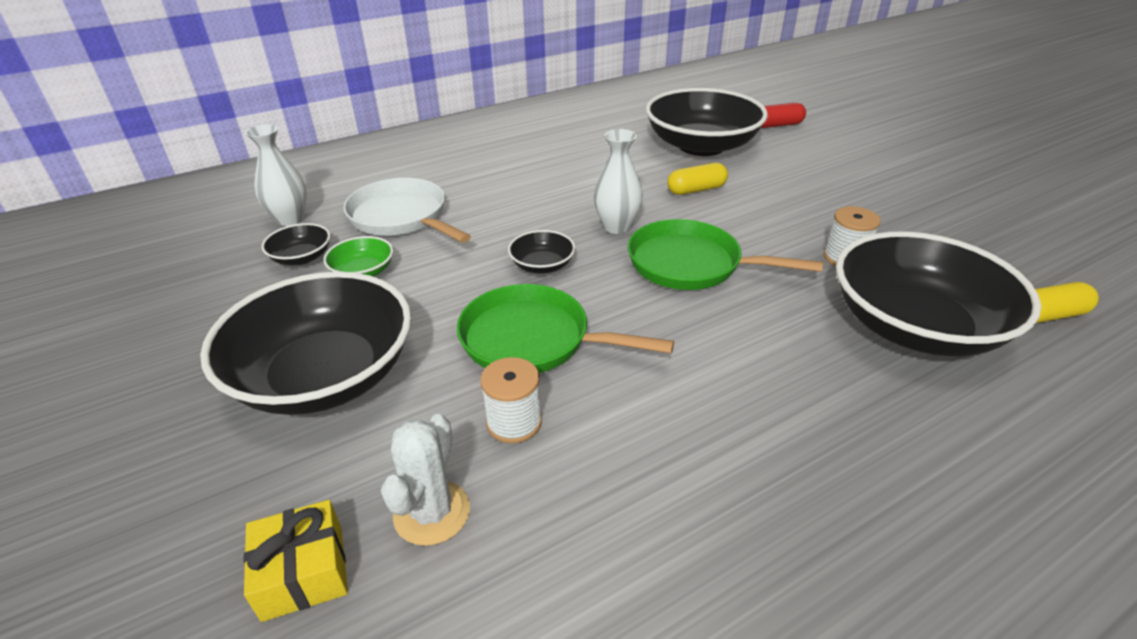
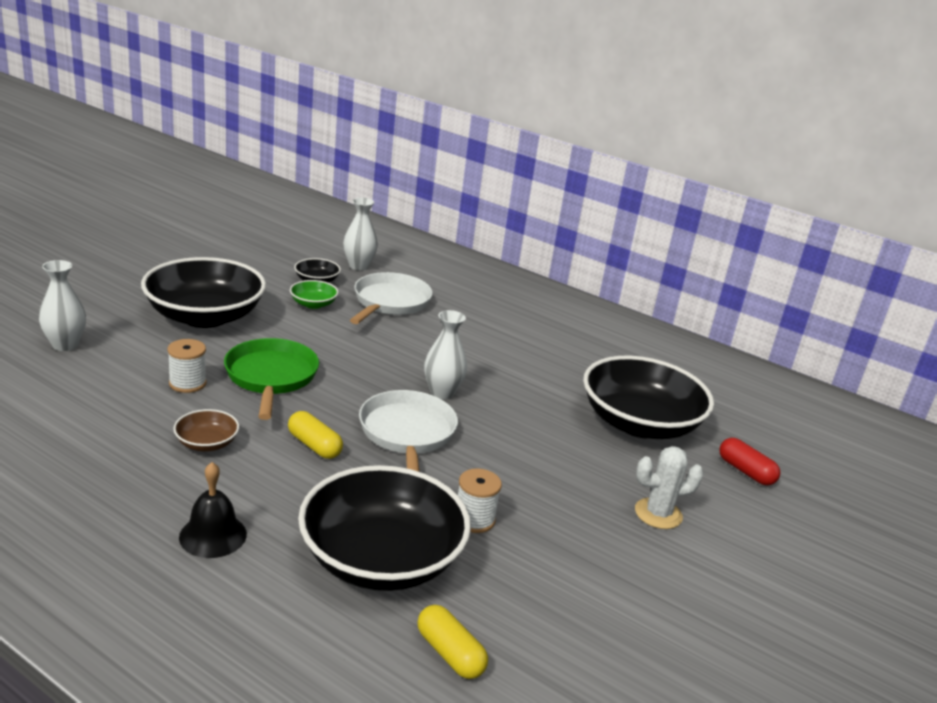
camera: 60 degrees right, 10 degrees down
(303, 572) = (65, 345): yellow gift -> white vase
(432, 512) = (110, 370): white cactus -> white cactus (658, 514)
(542, 265) = (363, 367): black bowl -> none
(677, 425) = (207, 443): none -> brown bowl
(691, 264) = (407, 434): green pan -> white pan
(696, 190) = (541, 427): yellow capsule -> yellow capsule (314, 445)
(885, 449) = (213, 535): none -> black bell

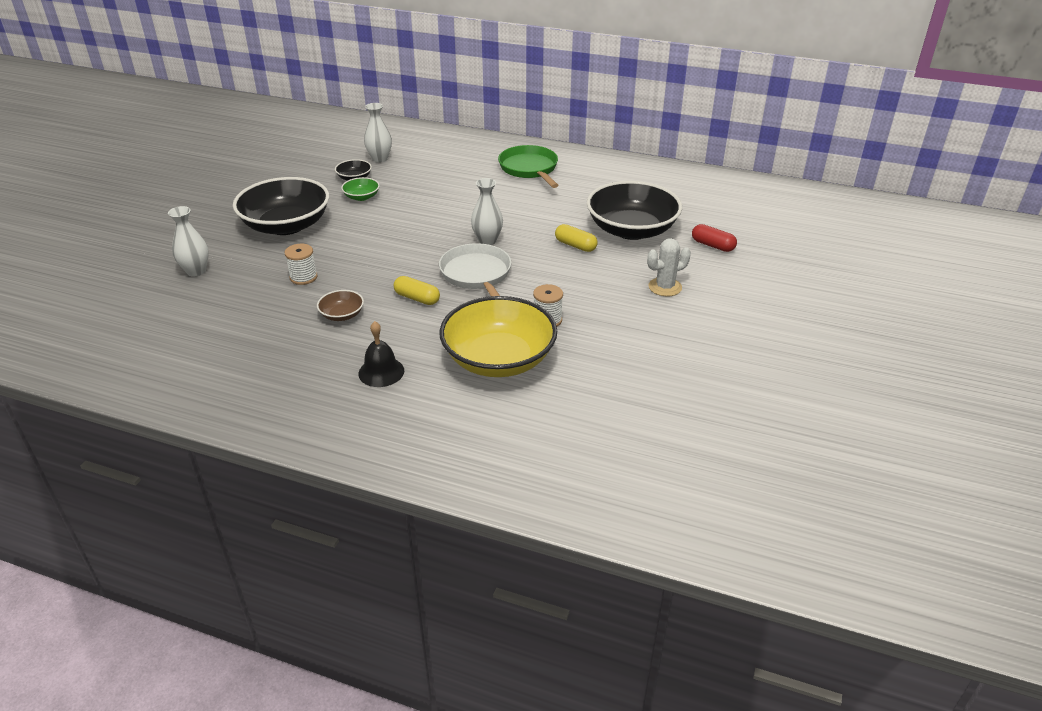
camera: 10 degrees left, 10 degrees up
(271, 377) = (361, 259): green pan -> green pan (529, 169)
(381, 559) = (499, 359): black bowl -> yellow bowl
(389, 303) = (417, 182): white pan -> none
(450, 653) = (567, 402): yellow capsule -> yellow capsule (575, 245)

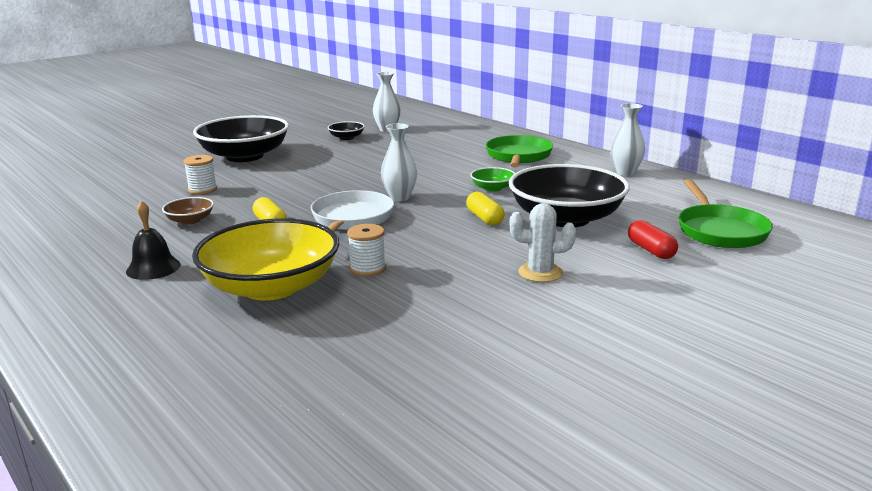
camera: 30 degrees right, 15 degrees down
(196, 271) = (133, 170): white vase -> white vase (625, 172)
(361, 197) = (333, 150): green bowl -> green bowl (492, 188)
(737, 214) = (719, 230): none -> green pan

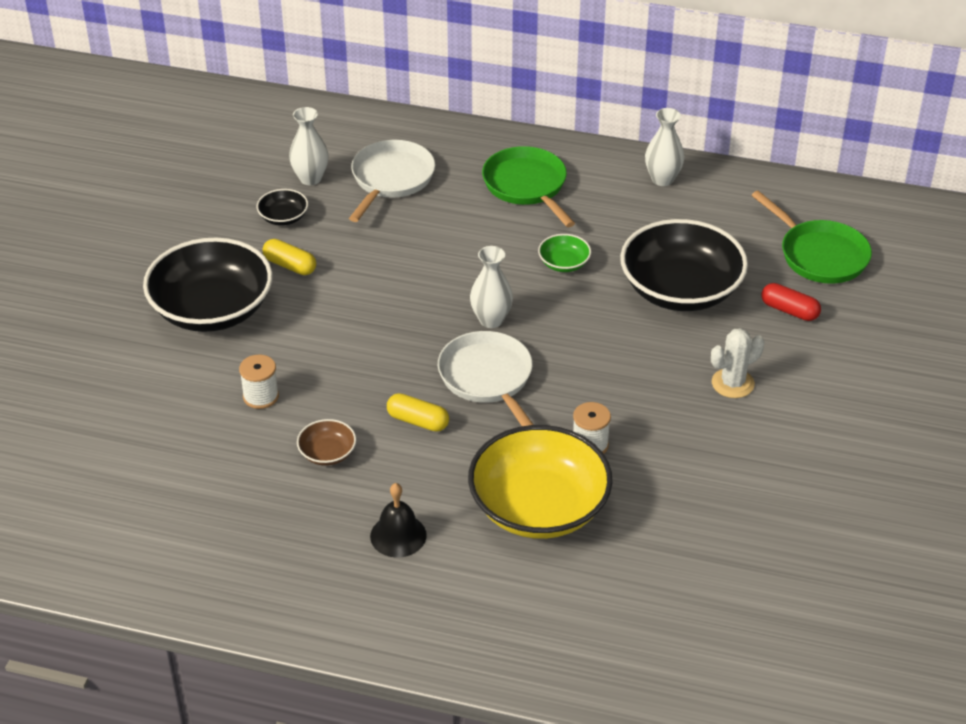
camera: 35 degrees left, 20 degrees up
(433, 138) = (390, 179): none -> white pan
(484, 218) = (609, 321): yellow capsule -> yellow capsule (290, 265)

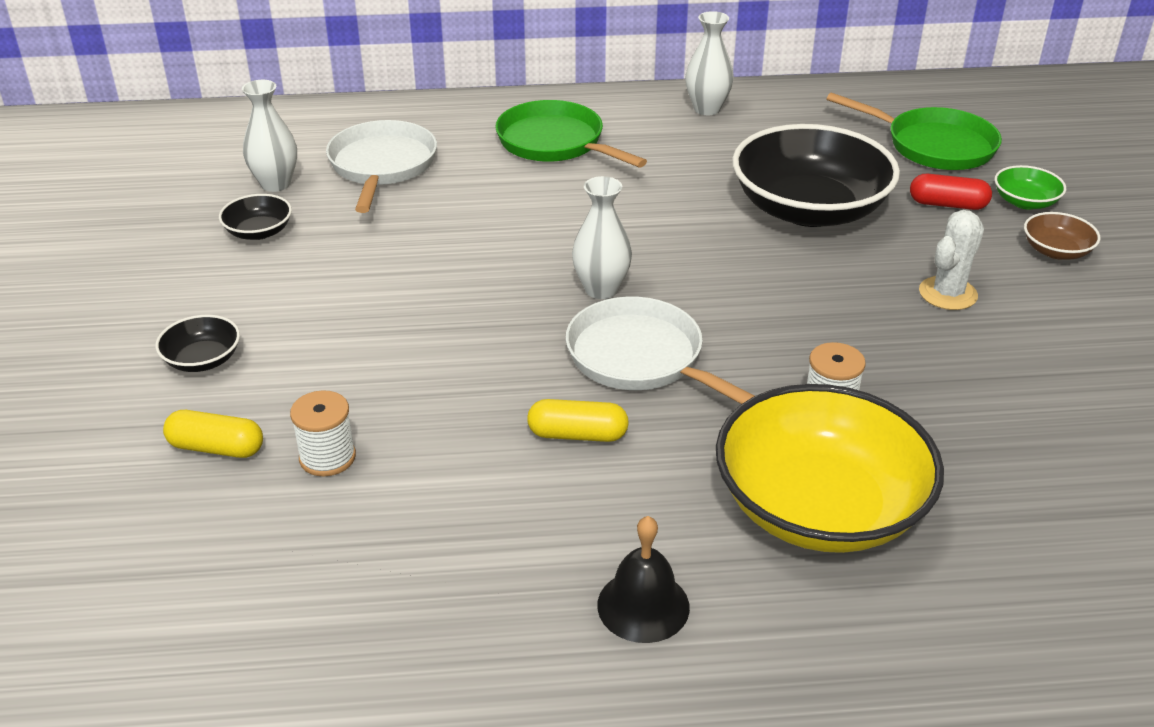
camera: 20 degrees left, 5 degrees down
(212, 309) = (202, 360): black bowl -> black bowl, size x0.43
(290, 265) = (293, 284): yellow capsule -> yellow capsule (216, 448)
(327, 453) = (469, 512): brown bowl -> brown bowl (1056, 251)
(564, 263) = (652, 210): green bowl -> green bowl (1025, 202)

